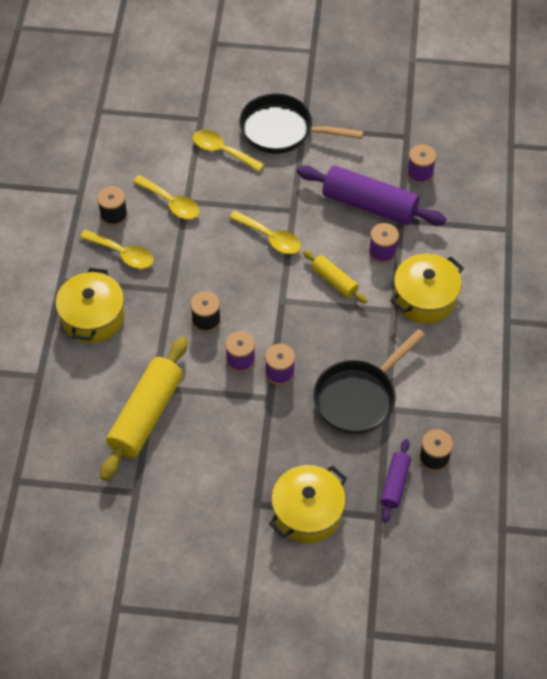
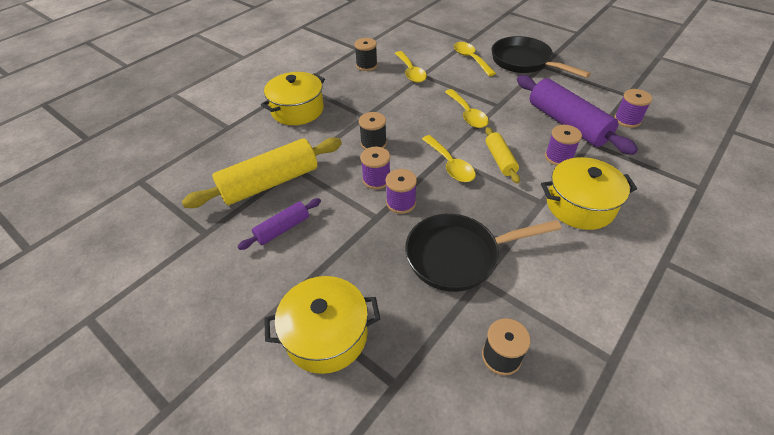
camera: 35 degrees right, 10 degrees down
(123, 254) = (352, 85): yellow spoon -> yellow spoon (450, 165)
(395, 484) = (438, 359): purple rolling pin -> purple rolling pin (283, 229)

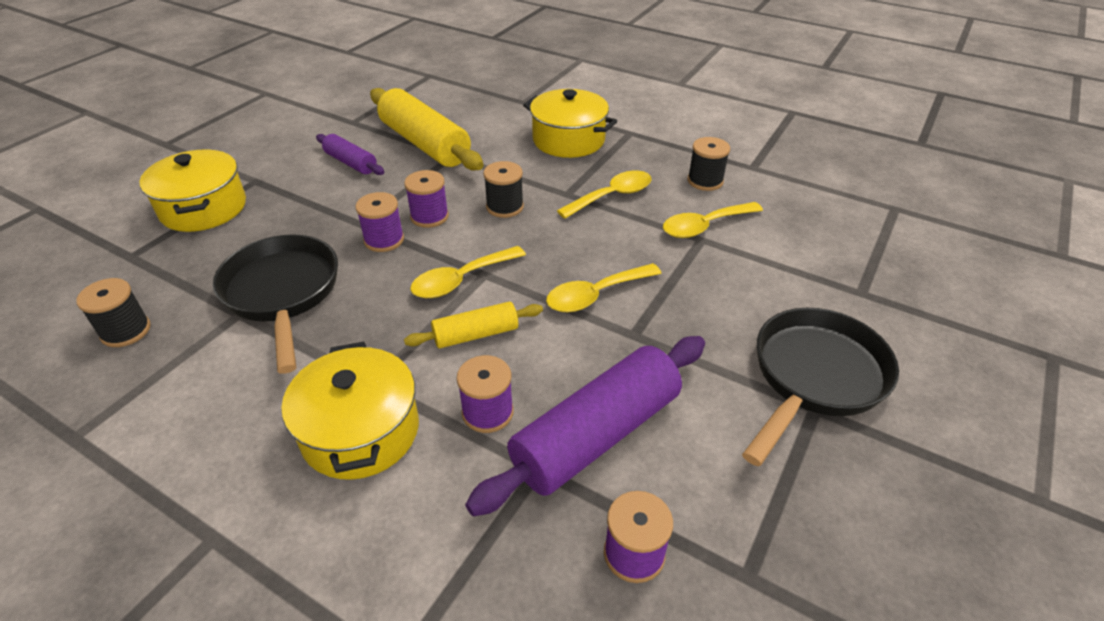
camera: 80 degrees right, 5 degrees down
(470, 59) = (786, 296): yellow spoon -> yellow spoon (612, 196)

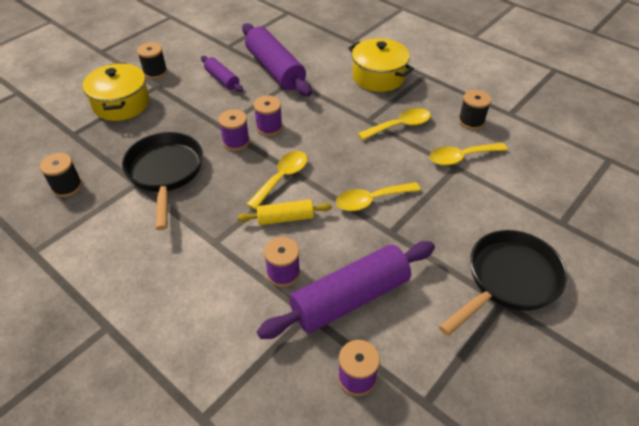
camera: 10 degrees right, 5 degrees up
(360, 431) = (202, 274): yellow pot -> none
(425, 144) = (275, 69): yellow rolling pin -> purple rolling pin
(461, 280) = (282, 178): yellow spoon -> yellow spoon turned 150 degrees clockwise
(505, 207) = (322, 126): black spool -> black spool (155, 72)

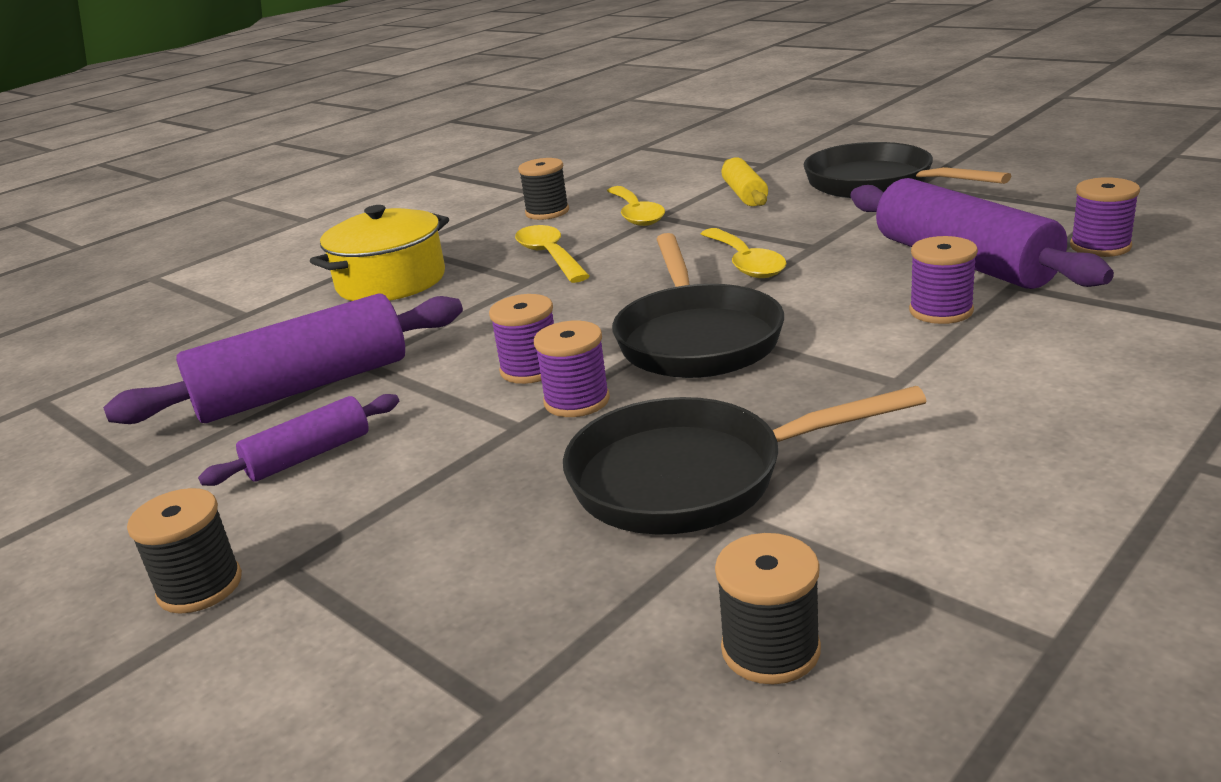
camera: 85 degrees left, 20 degrees down
(121, 104) = (356, 626): yellow pot -> none
(282, 178) = (696, 338): yellow spoon -> black pan
(285, 218) = (808, 323): yellow rolling pin -> yellow rolling pin (745, 194)

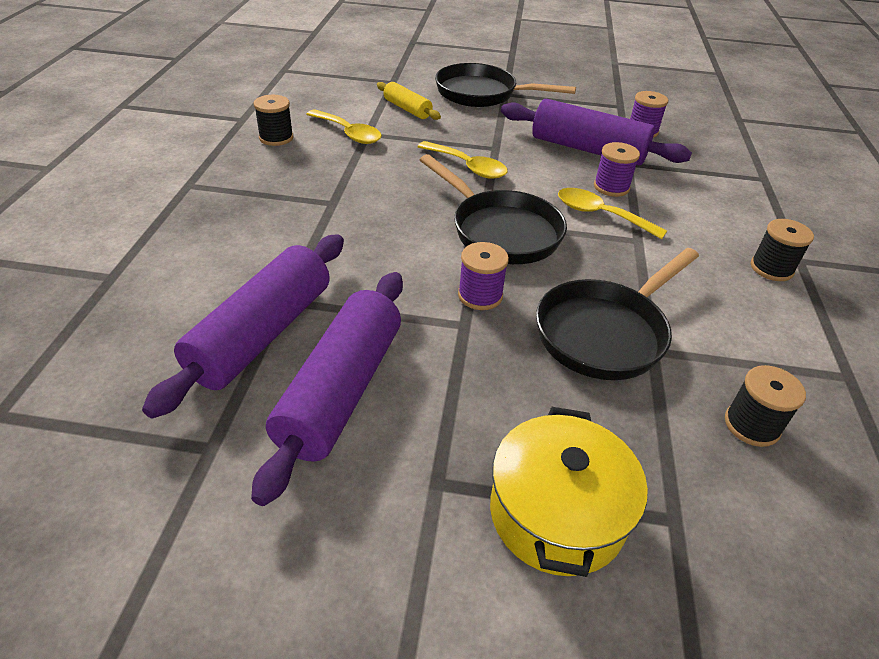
camera: 40 degrees left, 15 degrees up
(200, 586) = (392, 522): black spool -> black spool (771, 268)
(309, 455) = (341, 390): purple rolling pin -> purple rolling pin, size x1.90
(391, 281) = (217, 221): yellow pot -> yellow pot (557, 513)
(531, 369) = (421, 278): purple spool -> none
(549, 256) = (324, 178): yellow spoon -> yellow spoon (600, 215)

